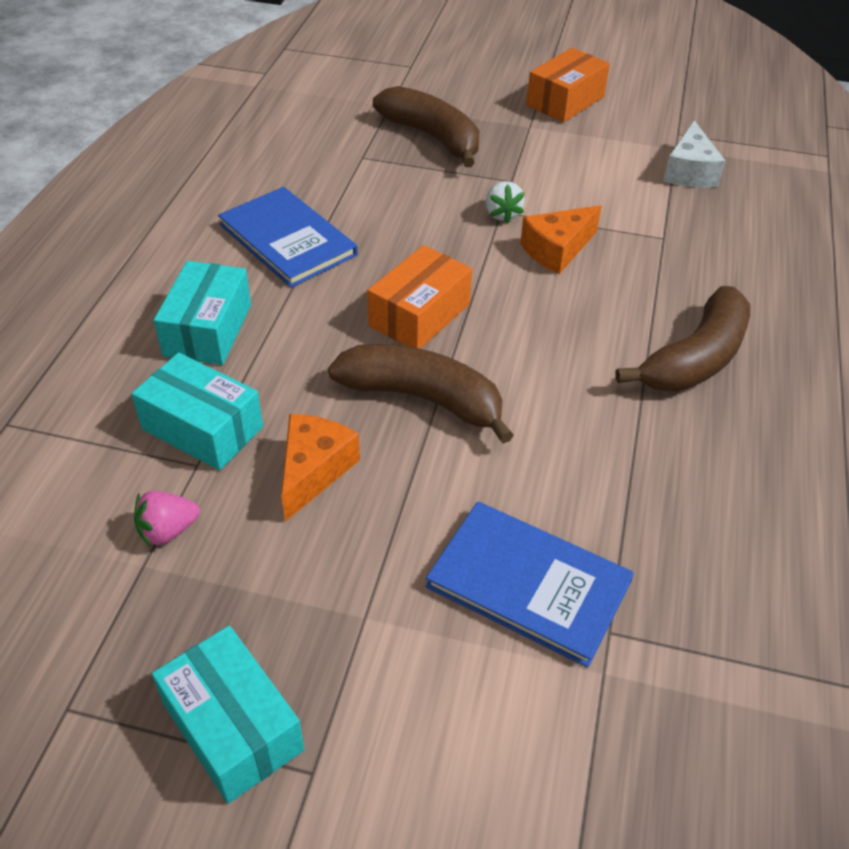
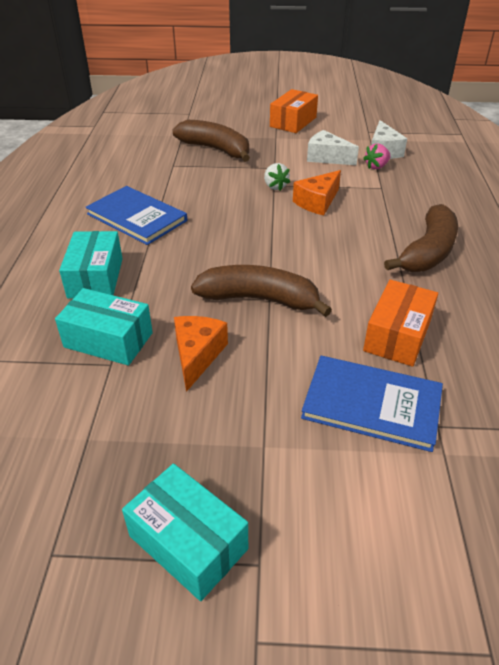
camera: 10 degrees left, 5 degrees down
(168, 531) = (100, 412): pink strawberry -> pink strawberry (376, 166)
(419, 315) = (240, 250): orange box -> orange box (397, 335)
(596, 173) = (327, 157): none -> white cheese

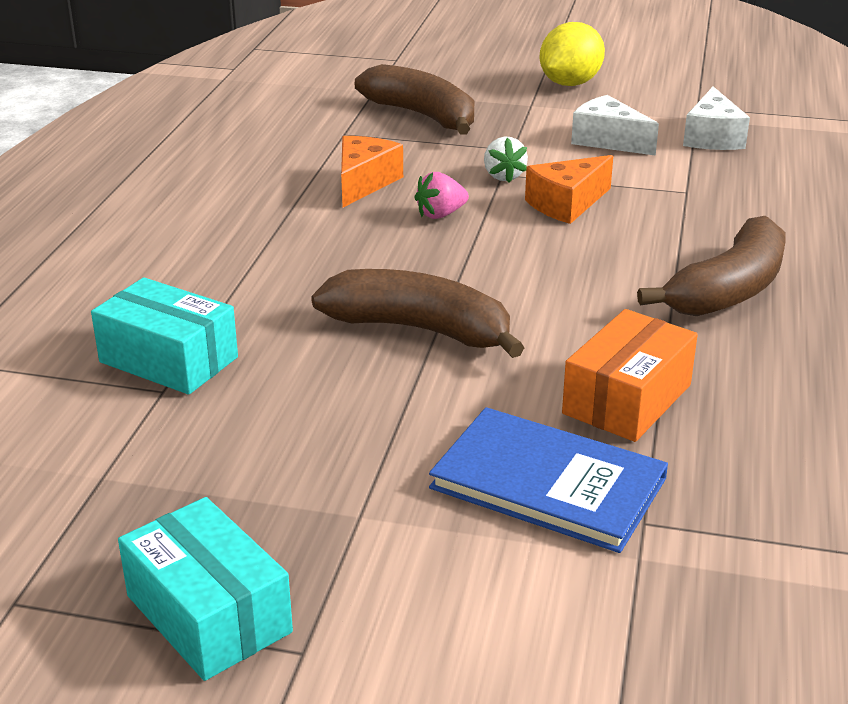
camera: 10 degrees right, 10 degrees down
(95, 278) = (173, 278): turquoise box -> none
(137, 217) = (262, 202): blue book -> none
(197, 355) = (297, 393): orange cheese -> orange cheese (364, 183)
(293, 122) = (570, 83): orange box -> yellow lemon
(376, 166) = (690, 160): pink strawberry -> pink strawberry (440, 214)

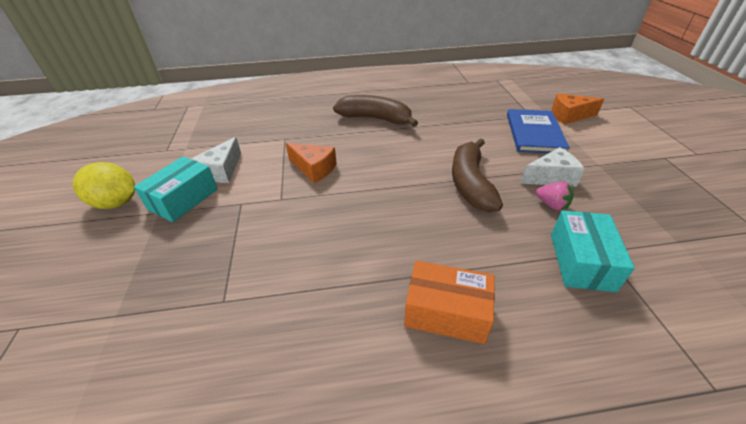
camera: 110 degrees left, 10 degrees up
(208, 614) = (684, 180): turquoise box -> turquoise box (183, 199)
(364, 183) = (316, 256): orange cheese -> orange cheese (569, 116)
(423, 116) = (181, 262): brown banana -> none
(440, 214) = (347, 208): pink strawberry -> pink strawberry (551, 205)
(503, 176) = (284, 197): white strawberry -> none
(627, 399) = (471, 127): orange box -> orange box (446, 312)
(712, 137) = (213, 140): white cheese -> white cheese (551, 177)

